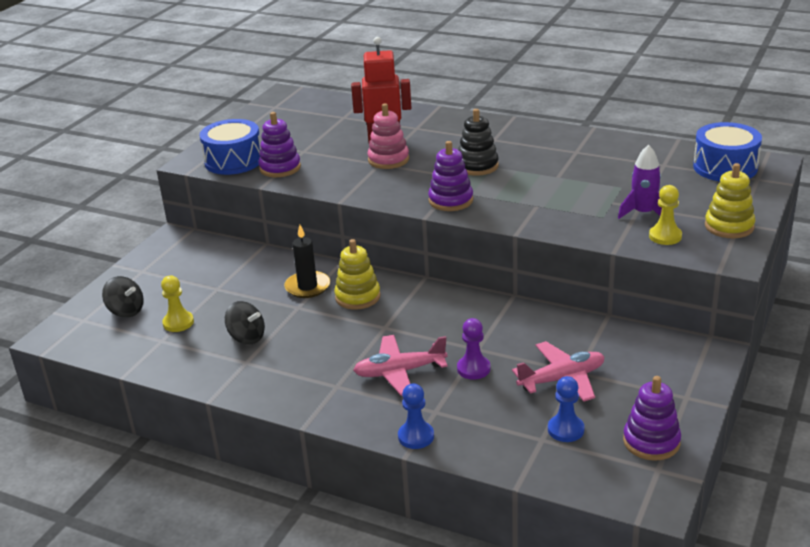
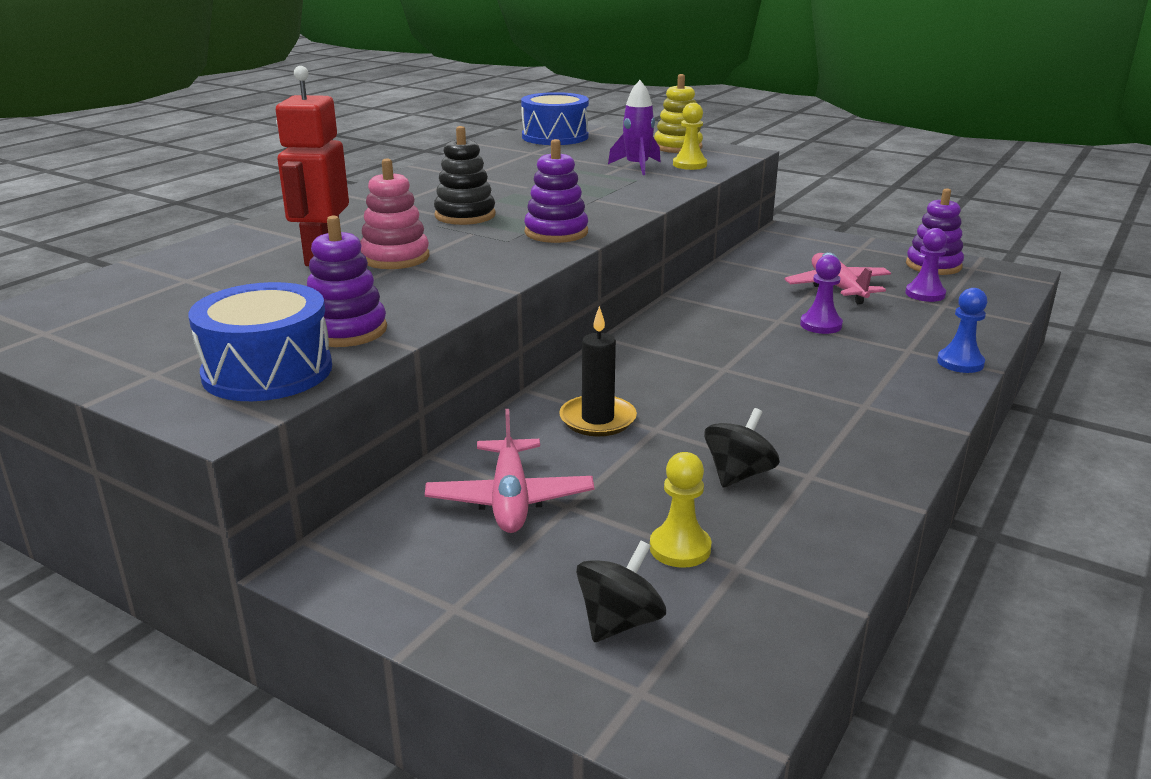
camera: 85 degrees left, 5 degrees down
(357, 297) = (641, 383): yellow stacking toy -> none
(399, 372) = (829, 364): pink plane -> pink plane (510, 499)
(565, 430) = (925, 294): blue pawn -> purple pawn

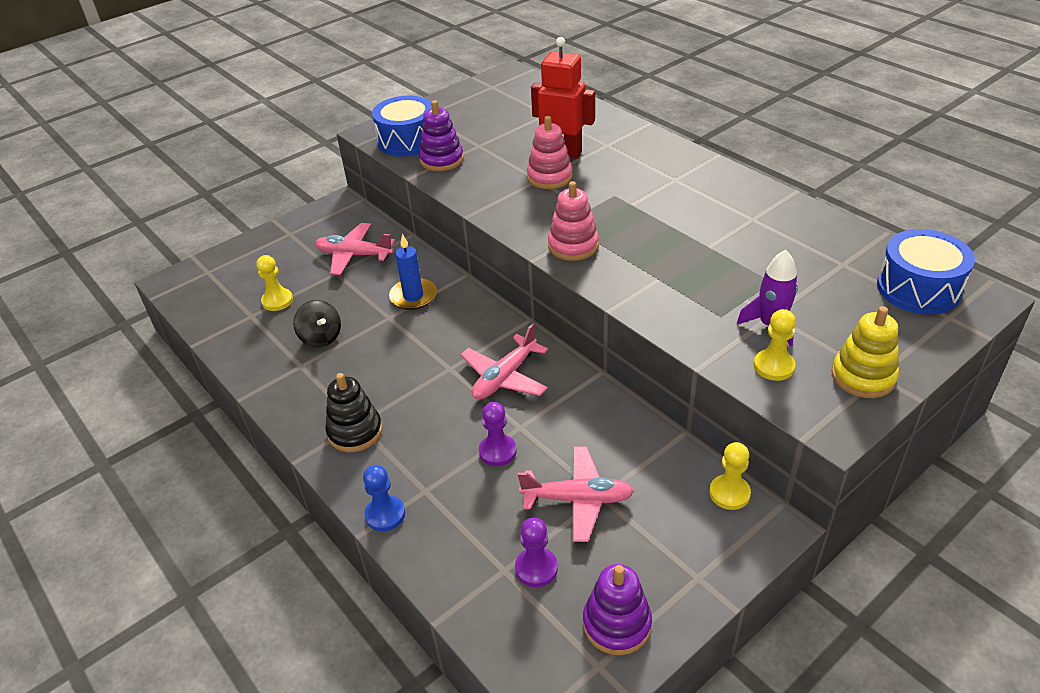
camera: 110 degrees right, 15 degrees up
(465, 215) = (632, 209): black stacking toy -> black stacking toy (355, 432)
(556, 232) = (573, 246): purple stacking toy -> pink stacking toy
(597, 419) = (413, 296): black candle -> blue candle
(619, 622) = (246, 273): black spinning top -> none
(713, 336) = (505, 377): none -> pink plane
(770, 243) = (729, 493): none -> yellow pawn

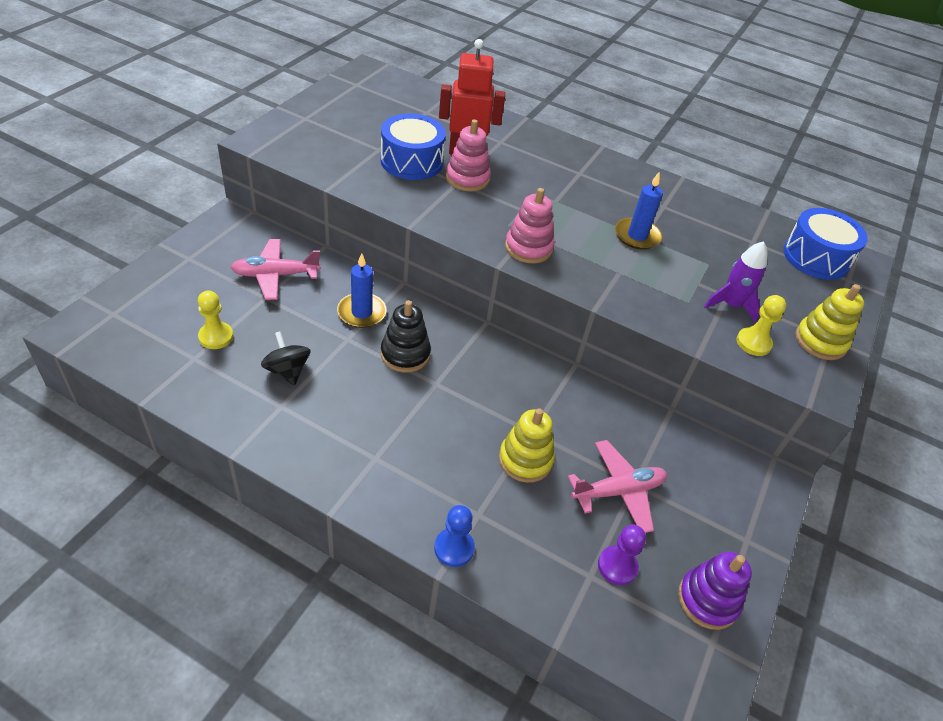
camera: 30 degrees left, 5 degrees up
(321, 337) = (287, 371): black spinning top -> black spinning top turned 150 degrees counterclockwise
(355, 432) = (378, 467): black stacking toy -> black stacking toy (405, 354)
(407, 141) = (302, 147): blue drum -> blue drum (411, 161)
(442, 160) = (351, 167): purple stacking toy -> none
(497, 451) = (525, 460): purple pawn -> yellow stacking toy
(505, 377) = (494, 384): pink plane -> none
(702, 245) = (637, 236): none -> blue candle
(729, 493) = (732, 458): yellow pawn -> none

